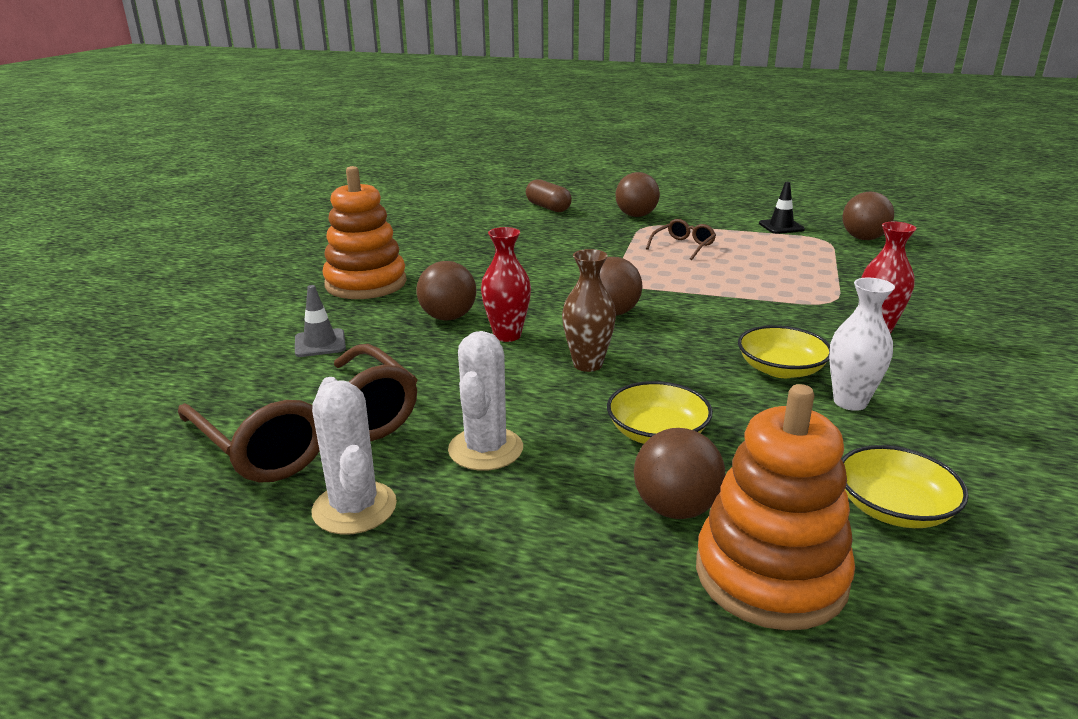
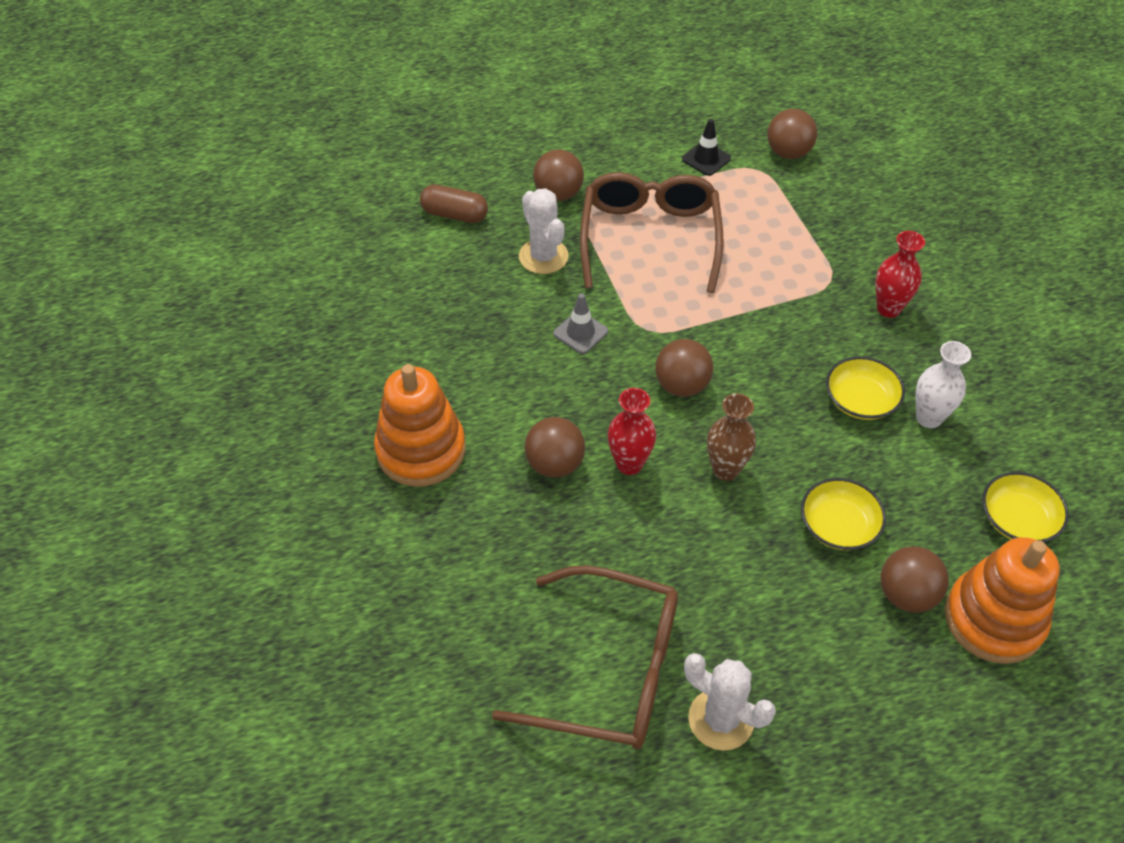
camera: 35 degrees left, 25 degrees up
(320, 343) = (485, 562): grey traffic cone -> grey traffic cone (580, 332)
(485, 449) = (746, 611): white cactus -> white cactus (543, 256)
(683, 246) = (650, 238): brown glasses -> brown glasses, size x2.27

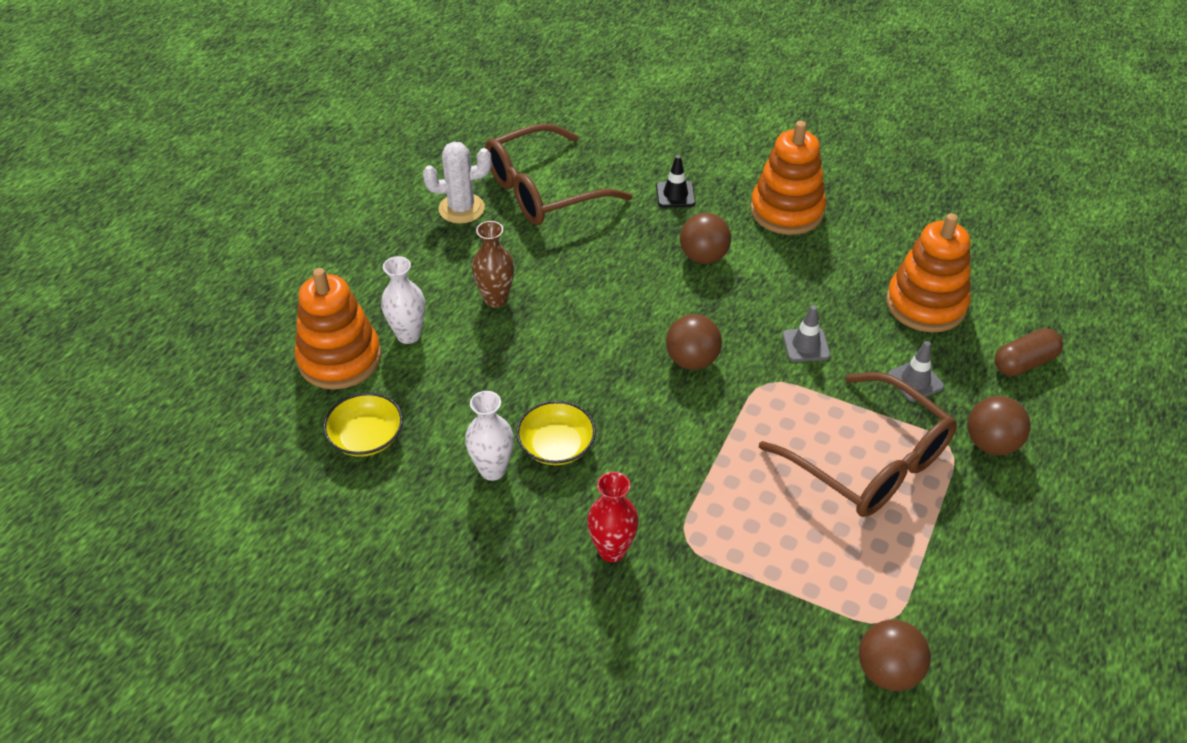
camera: 135 degrees right, 5 degrees down
(448, 294) = (925, 304): none -> orange stacking toy
(543, 256) = (915, 381): white cactus -> grey traffic cone
(629, 464) = (660, 288): red vase -> none
(706, 159) = (943, 591): black traffic cone -> black traffic cone (675, 195)
(725, 470) = (598, 328): brown vase -> brown vase (495, 299)
(838, 526) = (489, 345): yellow bowl -> none
(906, 595) = (408, 335): brown ball -> white vase

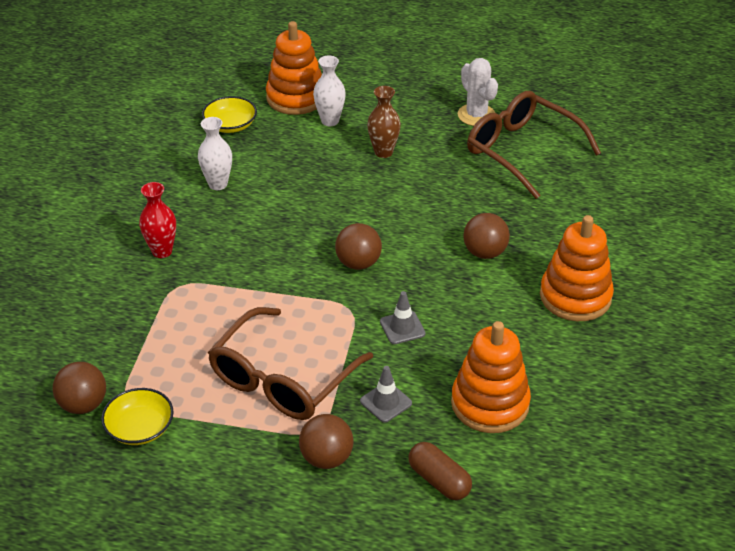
camera: 75 degrees right, 5 degrees down
(556, 445) = (248, 209): yellow bowl -> yellow bowl (140, 428)
(675, 195) = (558, 224): black traffic cone -> none

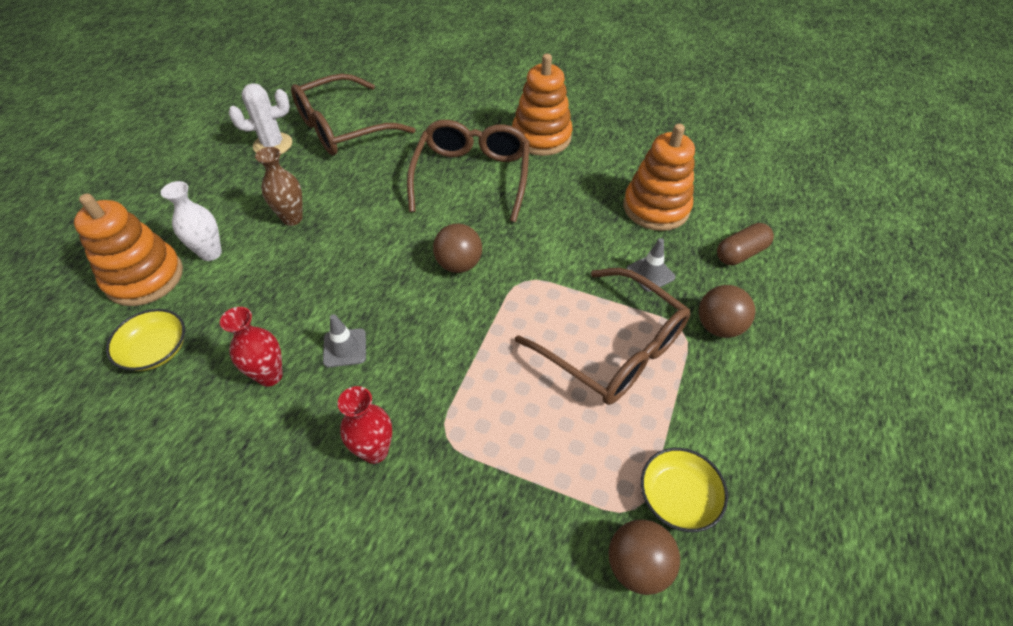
camera: 80 degrees left, 10 degrees up
(218, 184) = (270, 376): white vase -> red vase
(402, 327) = (557, 246): grey traffic cone -> grey traffic cone (345, 348)
(484, 253) = (472, 176): brown ball -> brown glasses

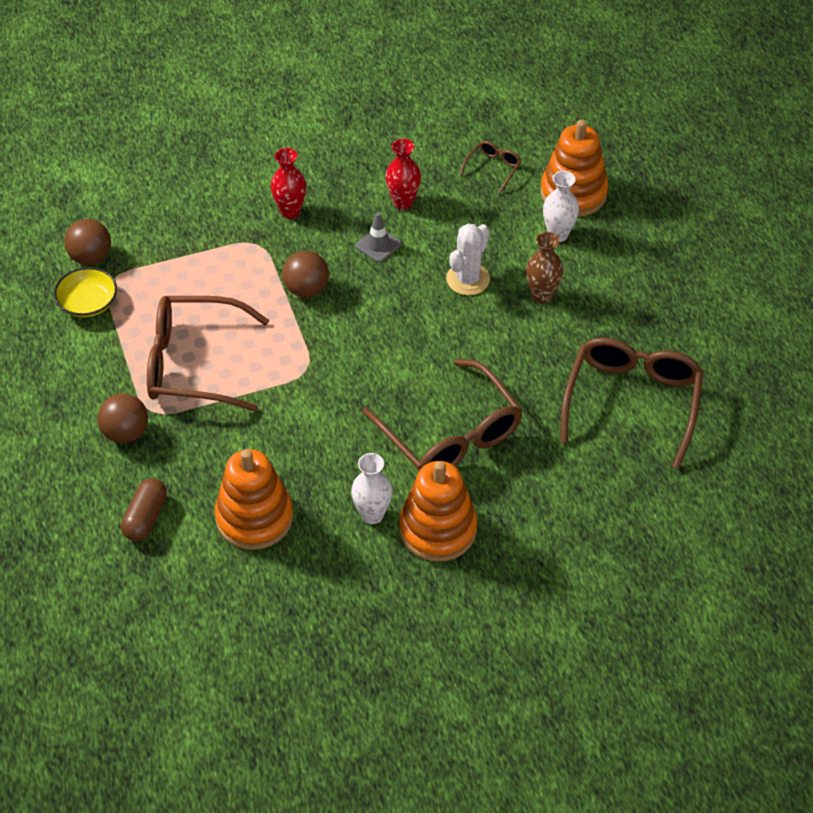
camera: 140 degrees right, 0 degrees up
(156, 350) = (493, 168): yellow bowl -> brown glasses
(273, 145) = (662, 341): white cactus -> white cactus (468, 279)
(459, 264) = (369, 348): brown ball -> brown ball (306, 289)
(573, 165) = (372, 514): none -> white vase
(650, 273) = (211, 444): grey traffic cone -> none

